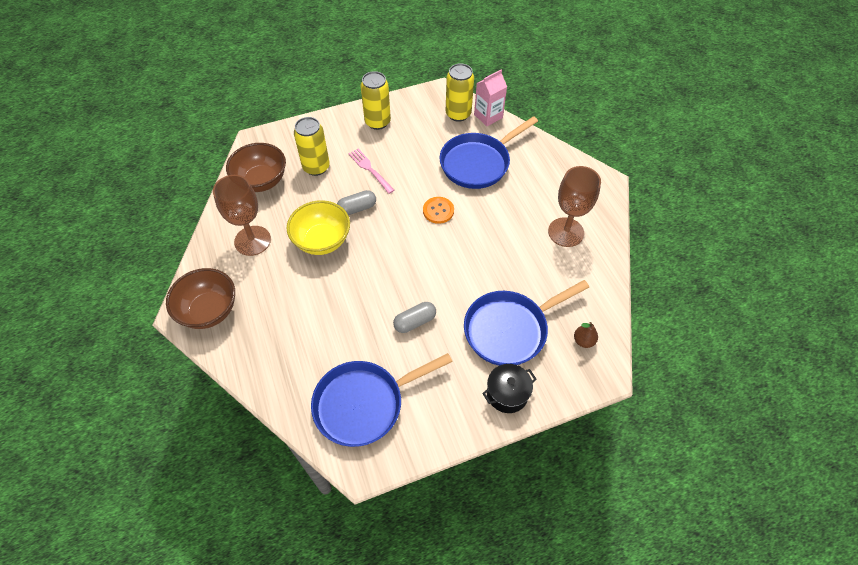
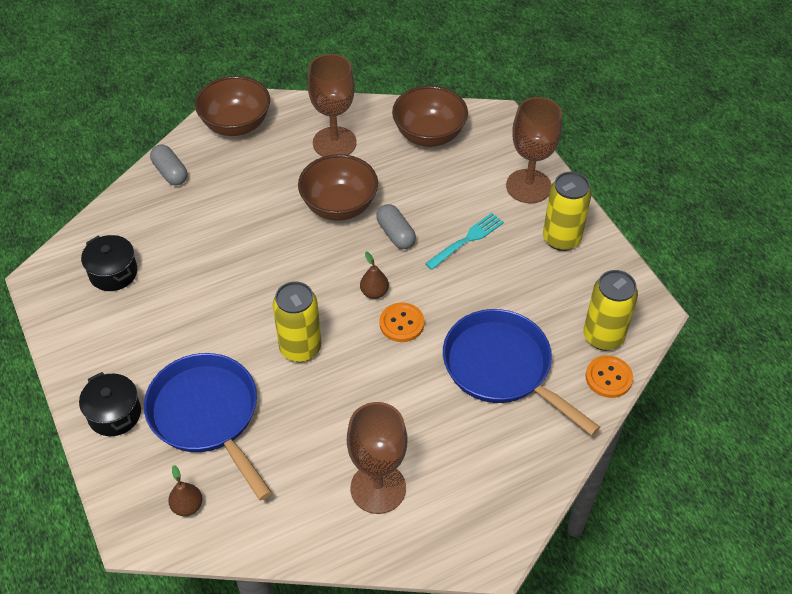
camera: 85 degrees right, 5 degrees down
(316, 167) = (461, 183): yellow can -> yellow can (300, 348)
(322, 241) = (339, 206): yellow bowl -> brown bowl
(327, 132) = (528, 186): none -> brown goblet
(364, 404) = (113, 273): blue pan -> black pot
(370, 169) = (467, 240): pink fork -> turquoise fork
(409, 224) = (374, 292): none -> brown pear
(415, 322) = (220, 311): grey capsule -> grey capsule (170, 172)
(488, 116) = (608, 378): pink carton -> orange button

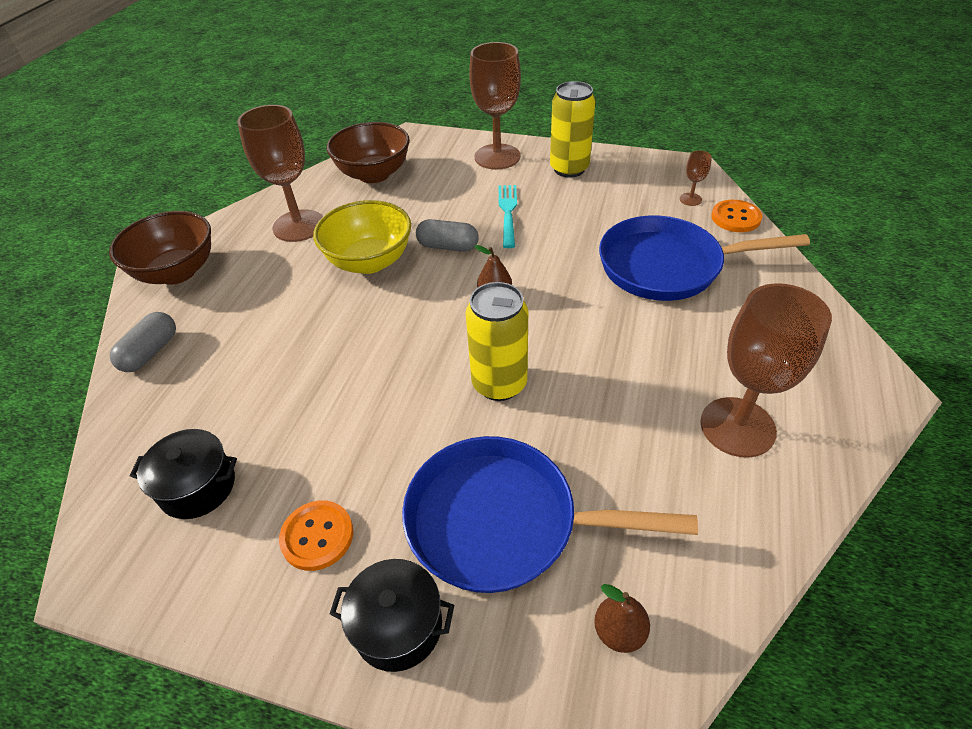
camera: 45 degrees left, 5 degrees down
(170, 172) = (150, 352): grey capsule -> grey capsule turned 75 degrees counterclockwise
(339, 206) = (369, 261): brown bowl -> yellow bowl
(401, 323) = (551, 297): orange button -> orange button (317, 536)
(603, 336) = (690, 199): yellow can -> brown goblet

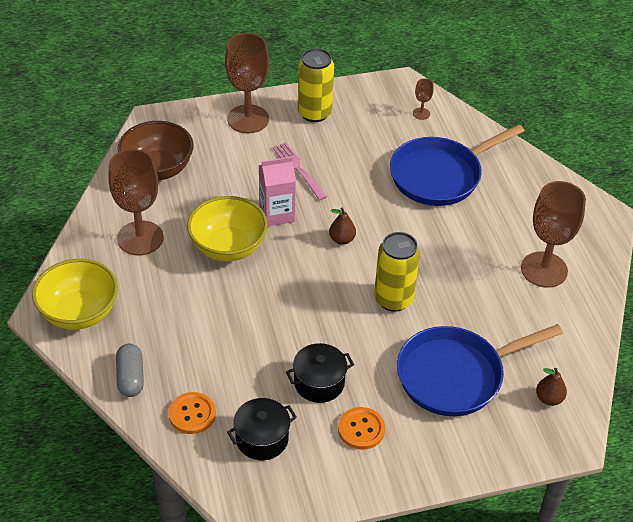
camera: 35 degrees left, 0 degrees up
(177, 272) = (79, 313): brown bowl -> yellow bowl
(398, 625) = (442, 448): black pot -> black pot (319, 383)
(448, 246) = (277, 214): grey capsule -> pink carton
(508, 213) = (298, 169): turquoise fork -> pink fork
(735, 218) = (460, 120): orange button -> orange button (192, 414)

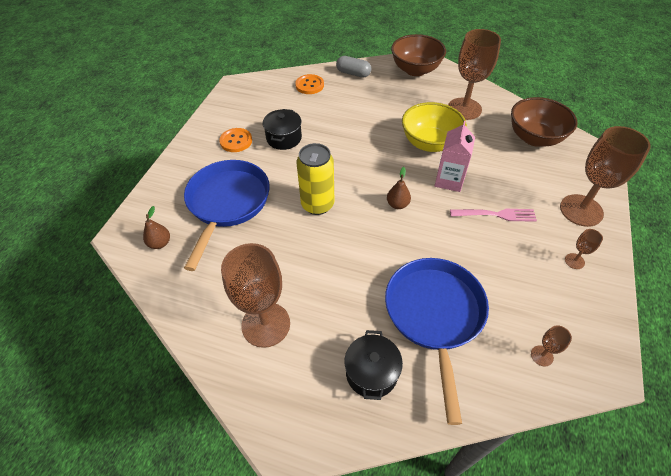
camera: 125 degrees right, 5 degrees up
(79, 313) = (415, 70): yellow bowl -> brown bowl
(262, 439) = (270, 102): black pot -> black pot (371, 373)
(314, 113) = (574, 261): yellow can -> brown goblet

